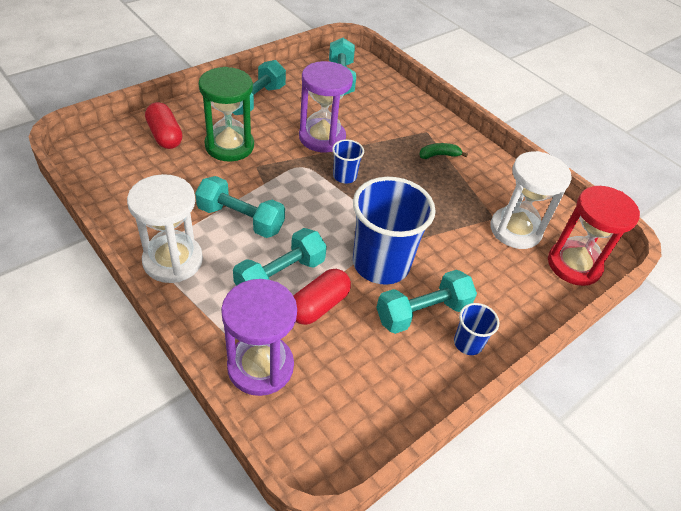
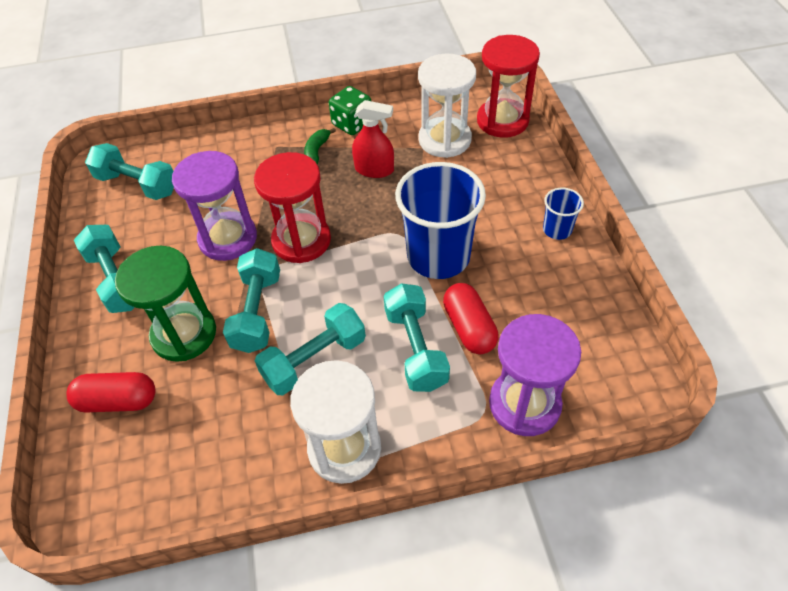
camera: 55 degrees left, 5 degrees up
(344, 176) = (301, 240): blue cup -> red hourglass
(422, 312) = (511, 248): turquoise dumbbell -> turquoise dumbbell (257, 312)
(446, 195) = (374, 169): none -> red spray bottle
(485, 166) = (352, 124): none -> green dice

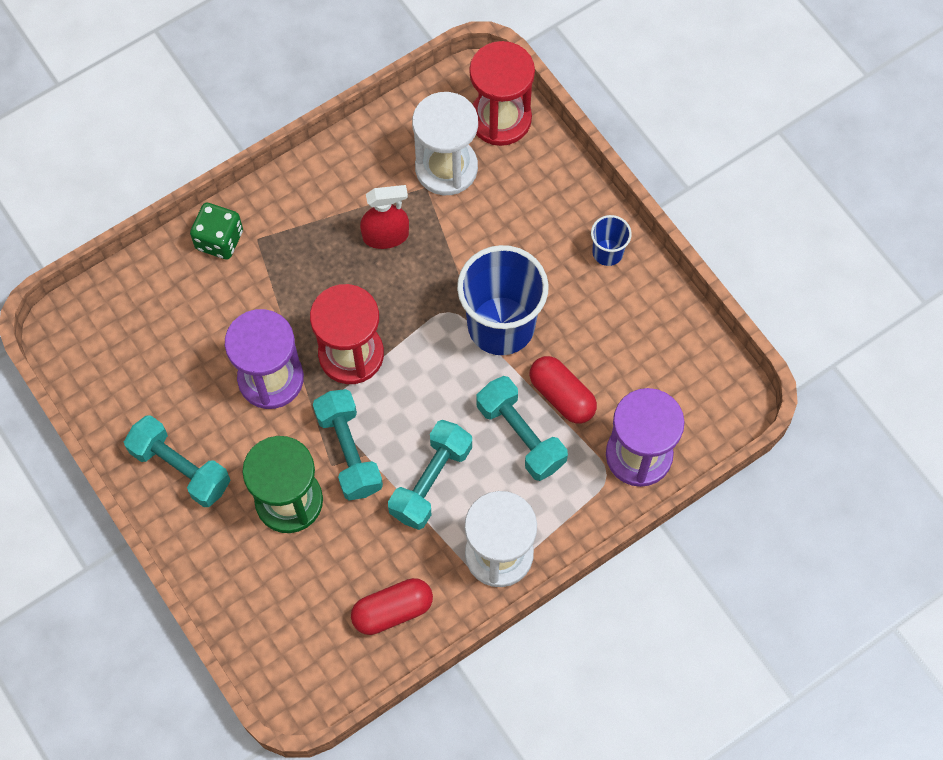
camera: 25 degrees left, 15 degrees up
(118, 401) = (266, 589): red capsule -> red capsule (392, 611)
(137, 184) = (125, 344): turquoise dumbbell -> none
(317, 151) = (308, 231): green banana -> none
(352, 124) = (330, 178): green dice -> green dice (219, 240)

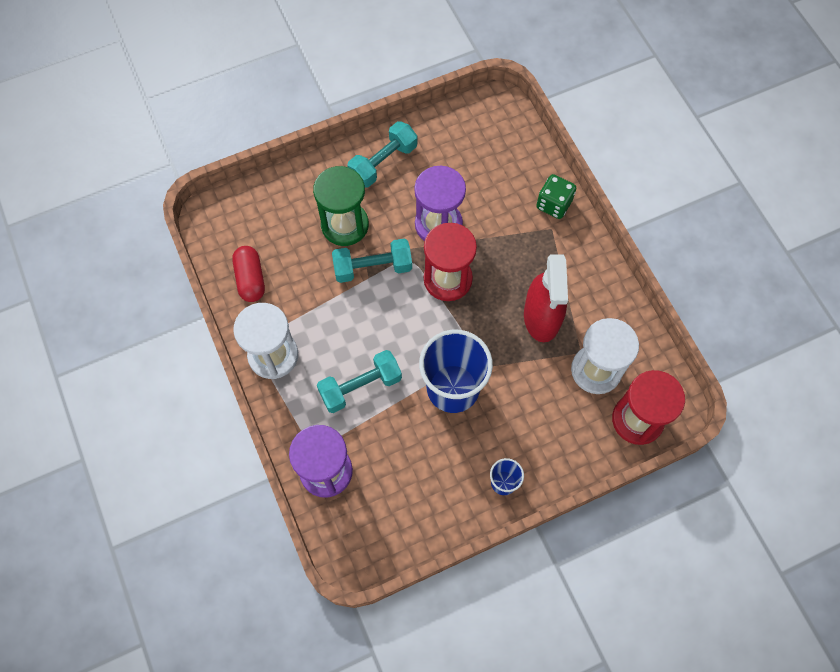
camera: 100 degrees right, 0 degrees up
(386, 236) = (542, 317): red spray bottle -> red spray bottle, size x1.58
(431, 481) = (338, 318): turquoise dumbbell -> none
(562, 396) = (386, 423): red capsule -> none

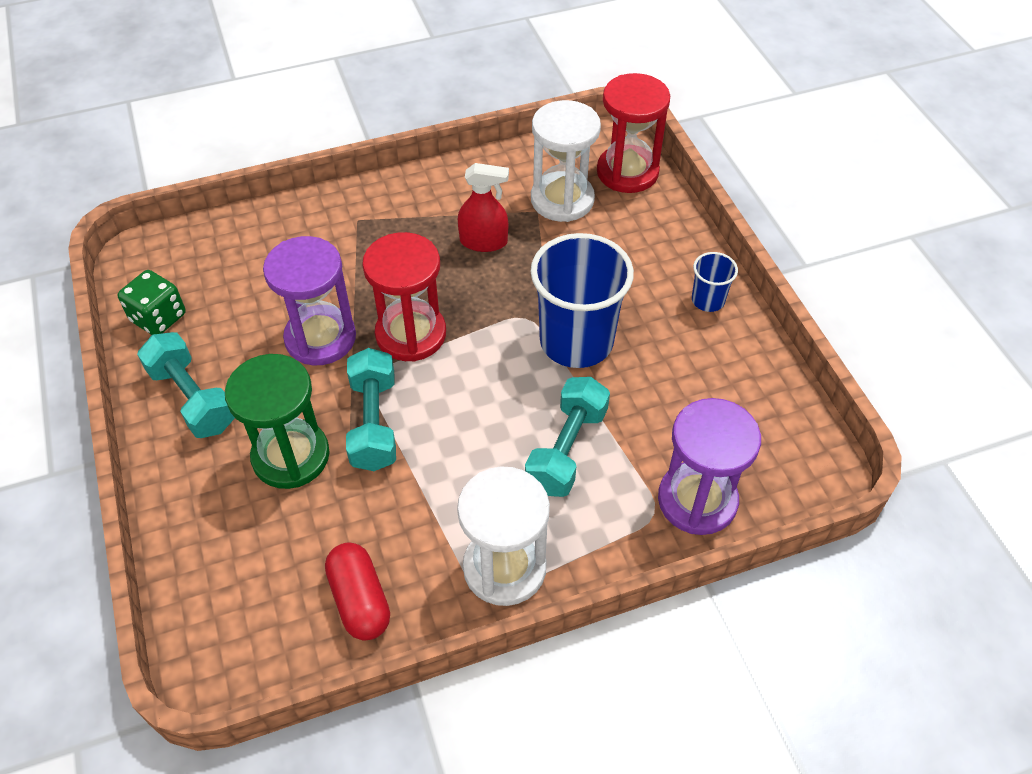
camera: 85 degrees left, 15 degrees down
(250, 279) = (359, 600): red capsule -> red capsule turned 75 degrees clockwise
(360, 386) = (566, 449): turquoise dumbbell -> turquoise dumbbell turned 45 degrees clockwise
(542, 317) = (483, 242): red spray bottle -> red spray bottle, size x0.63
(554, 204) = (321, 213): green dice -> green dice (158, 318)

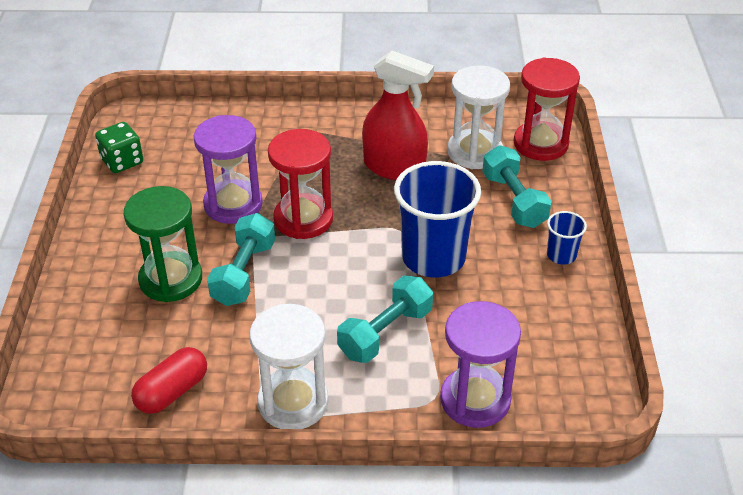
camera: 20 degrees right, 10 degrees down
(193, 398) = (119, 222): turquoise dumbbell -> turquoise dumbbell (514, 201)
(359, 600) = (172, 391): red capsule -> red capsule turned 45 degrees clockwise
(483, 242) = (394, 167): red spray bottle -> red spray bottle, size x1.58

